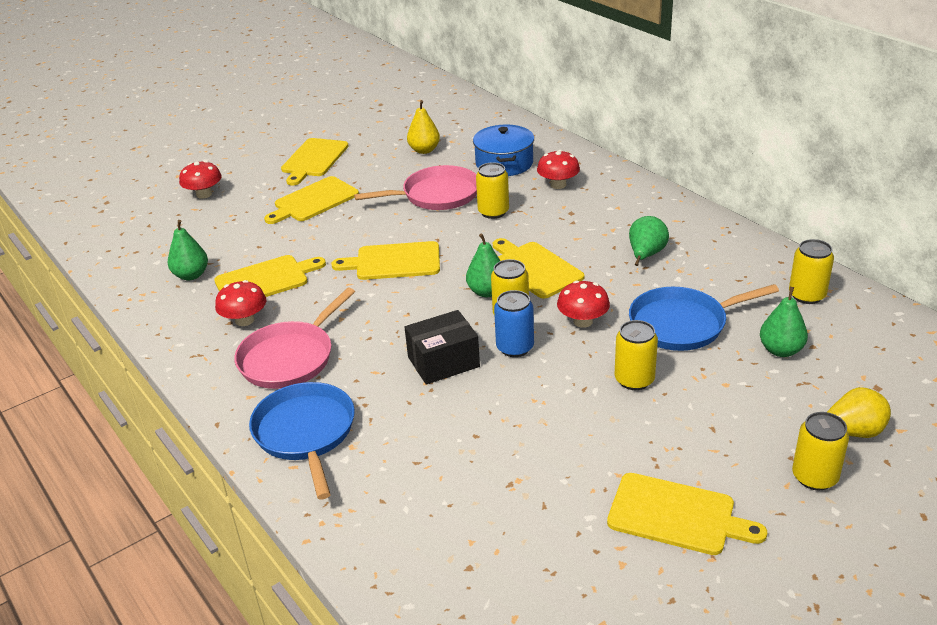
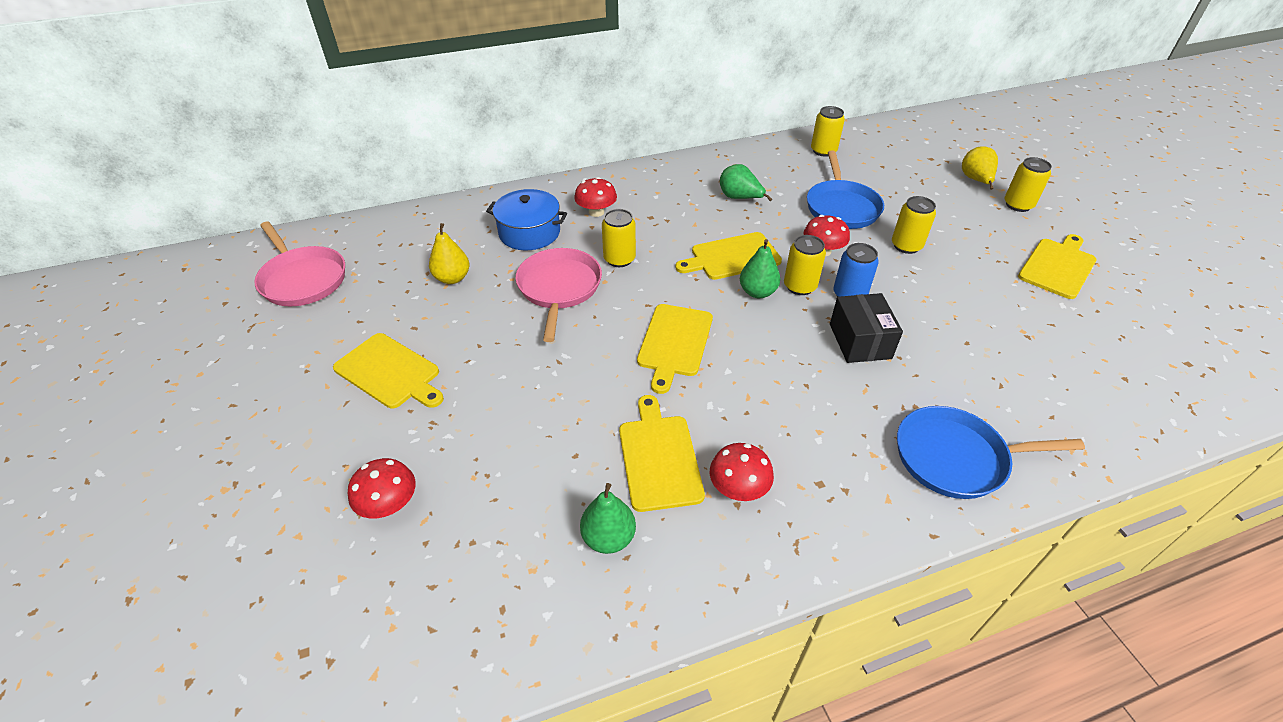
camera: 75 degrees left, 10 degrees up
(290, 358) = (826, 454): pink pan -> pink pan (303, 279)
(314, 201) = (498, 387): yellow cutting board -> none
(781, 350) = (884, 178): green pear -> none

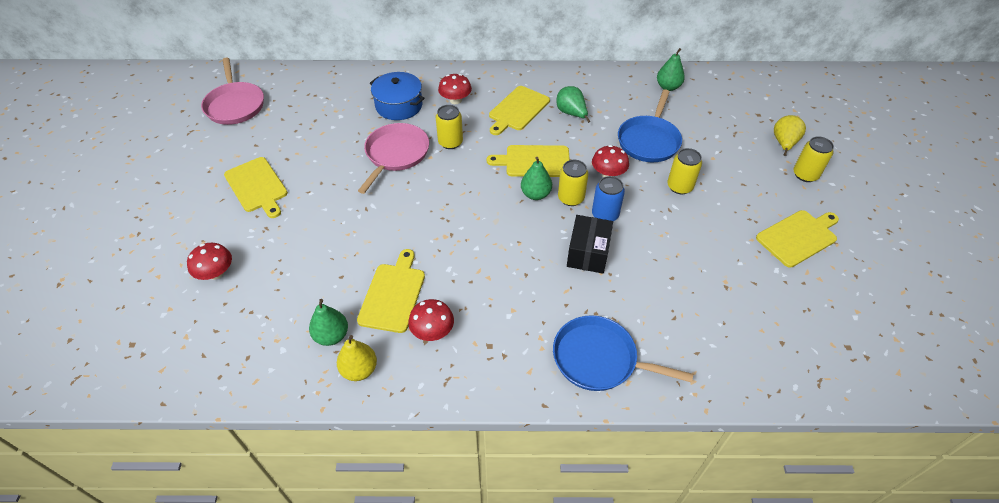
camera: 20 degrees right, 5 degrees up
(452, 278) = (329, 128): yellow pear -> yellow pear (359, 370)
(674, 343) = (451, 217): yellow cutting board -> yellow cutting board (518, 110)
(823, 151) = (668, 87): yellow can -> green pear

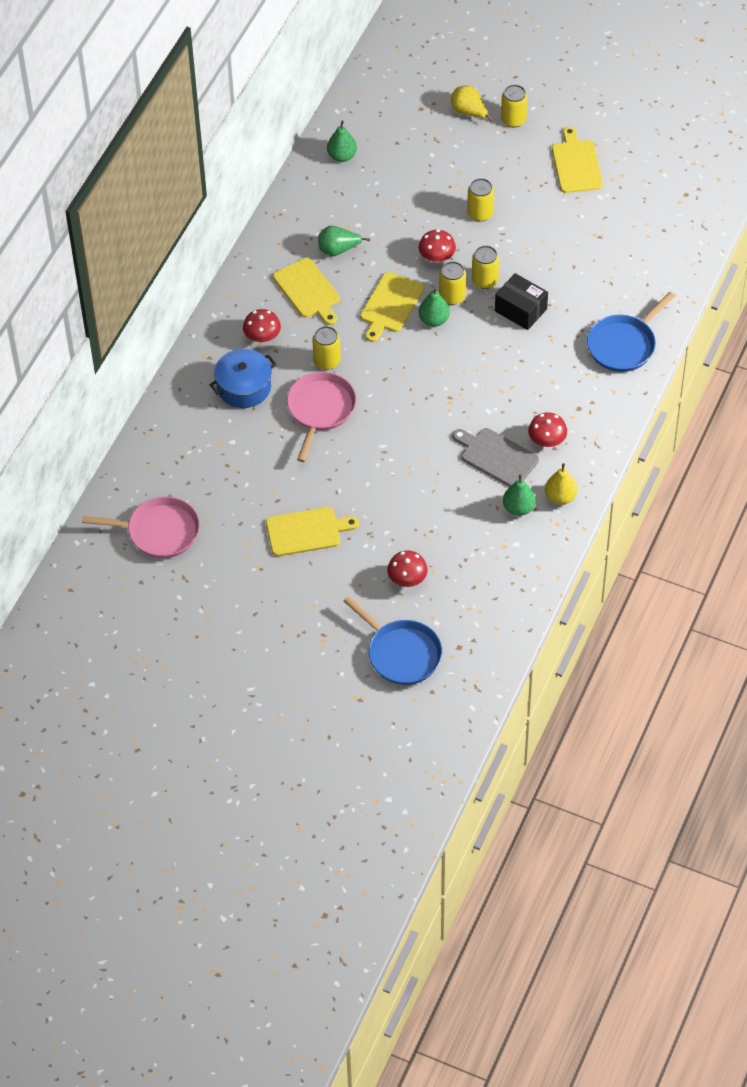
camera: 65 degrees left, 5 degrees up
(393, 294) = (496, 457): yellow cutting board -> grey cutting board
(396, 154) = (320, 409): pink pan -> pink pan turned 60 degrees clockwise
(605, 215) = (485, 280): blue can -> yellow can
(649, 141) = (410, 207): blue pan -> blue pan (401, 653)

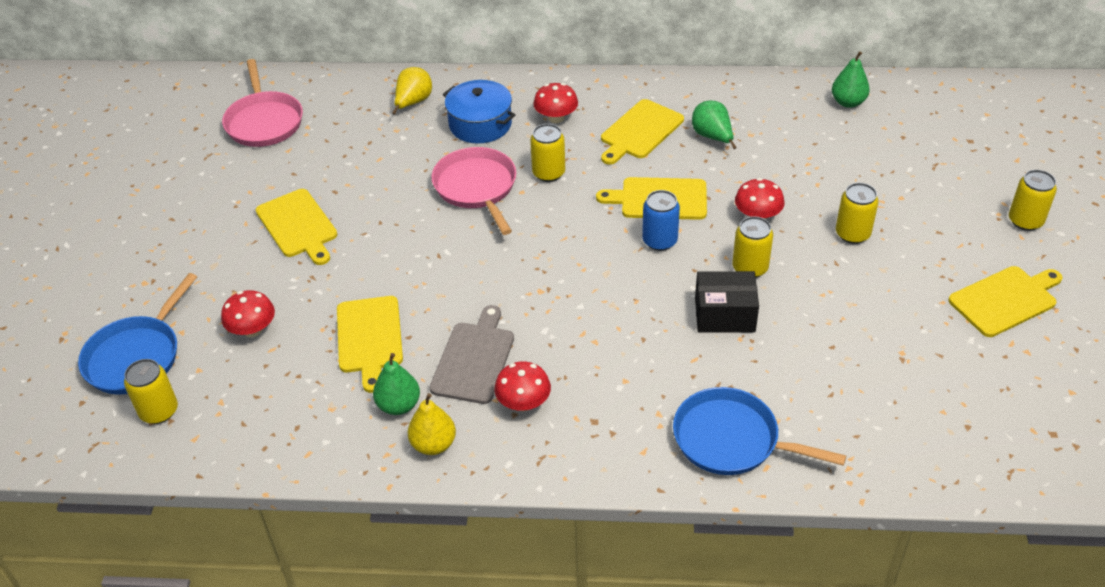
camera: 70 degrees right, 10 degrees down
(320, 409) = (476, 187): pink pan -> pink pan turned 105 degrees counterclockwise
(434, 320) = (659, 241): green pear -> blue can
(449, 511) = (370, 338): none -> yellow cutting board
(452, 296) = (706, 246): yellow can -> yellow can (159, 411)
(468, 112) = (1000, 180): yellow pear -> yellow pear (413, 102)
(520, 310) = (724, 315): black box -> black box turned 75 degrees clockwise

